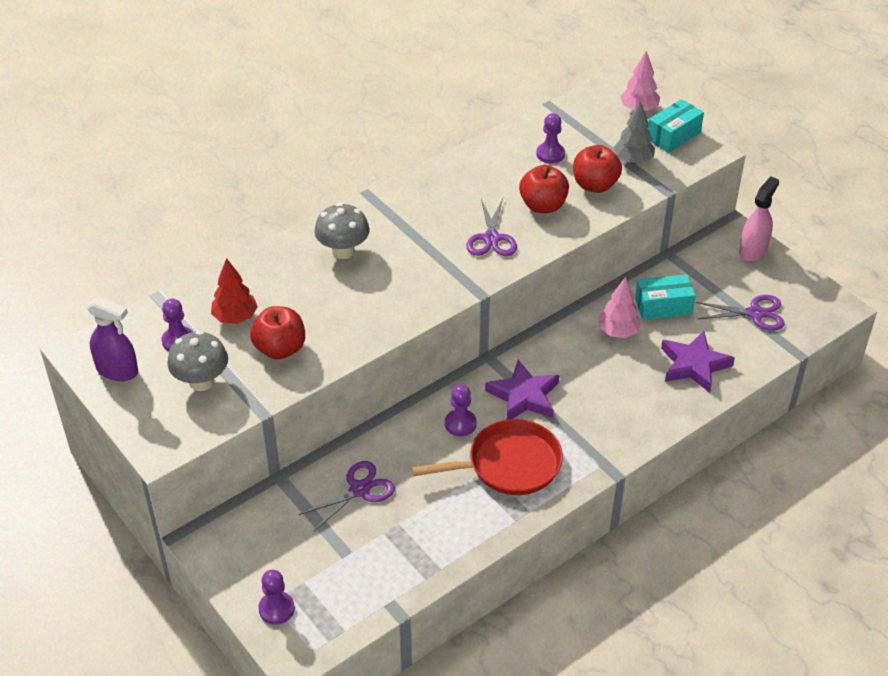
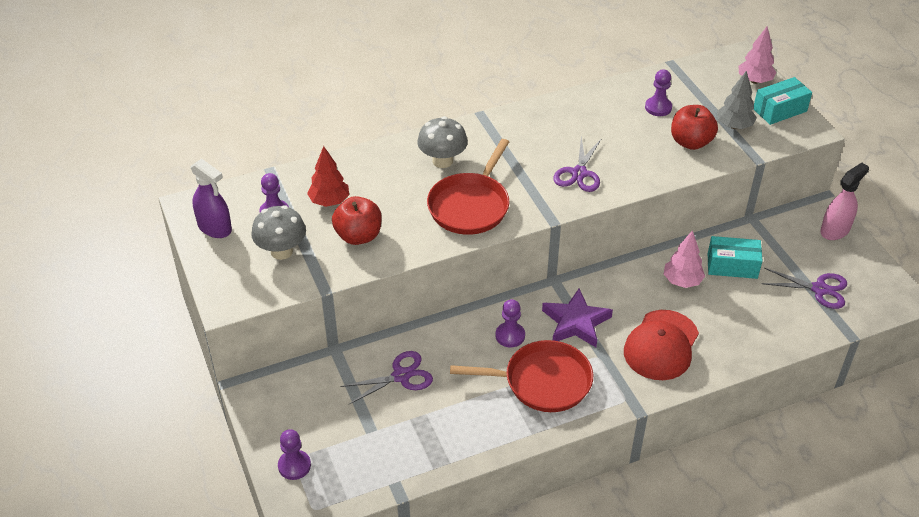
camera: 15 degrees right, 0 degrees up
(389, 294) = (470, 205): none -> red pan
(543, 206) = (636, 152): red apple -> none
(617, 402) = (661, 345): none -> red cap
(694, 365) = (745, 326): purple star -> none

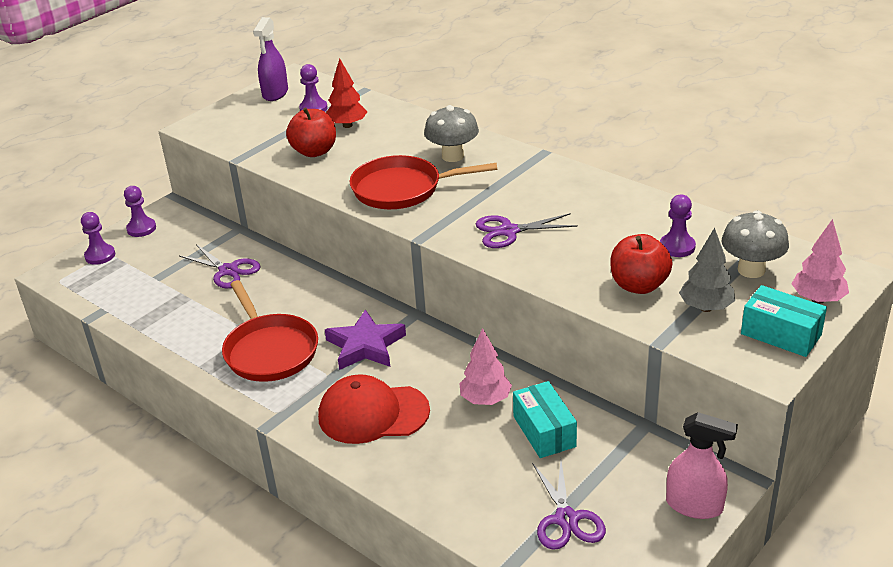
camera: 65 degrees right, 10 degrees down
(281, 251) = (269, 127): grey mushroom -> grey mushroom (751, 270)
(510, 336) = (318, 312): purple pawn -> purple pawn (141, 228)

